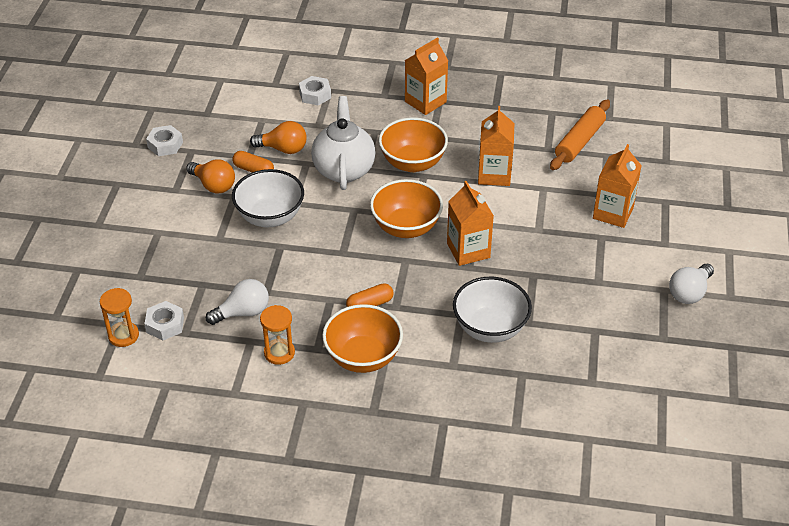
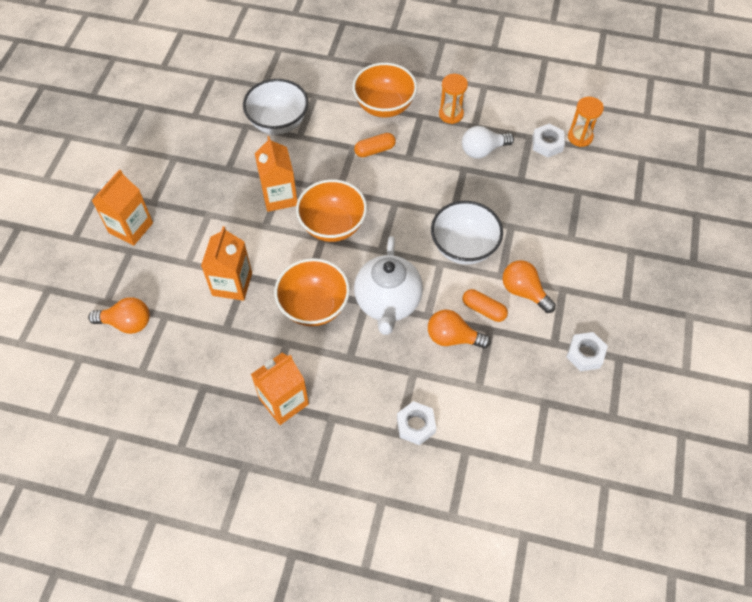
camera: 175 degrees left, 15 degrees up
(579, 142) = (127, 323): orange rolling pin -> orange light bulb
(689, 293) = (101, 142): white light bulb -> none

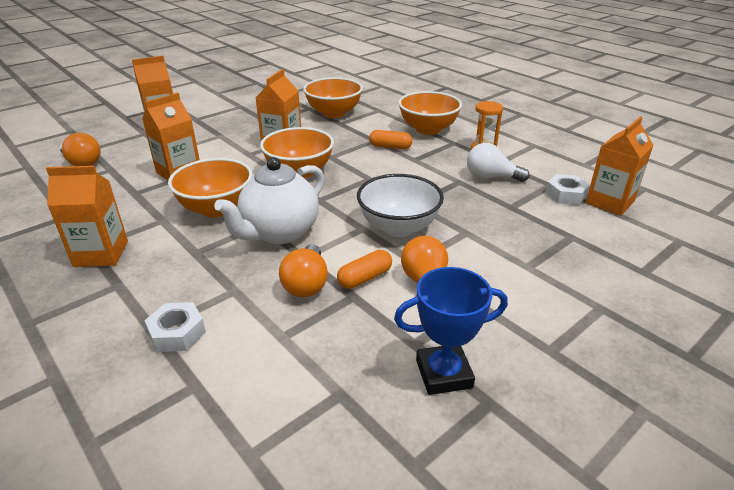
camera: 35 degrees right, 25 degrees down
(278, 123) = (334, 113): white bowl -> orange bowl
(452, 337) = (306, 284): orange light bulb -> orange light bulb turned 135 degrees counterclockwise
(483, 310) = (365, 278): orange capsule -> orange capsule turned 75 degrees clockwise
(580, 137) = (609, 202): orange hourglass -> orange carton
(585, 354) = (443, 374): white nut -> blue trophy

